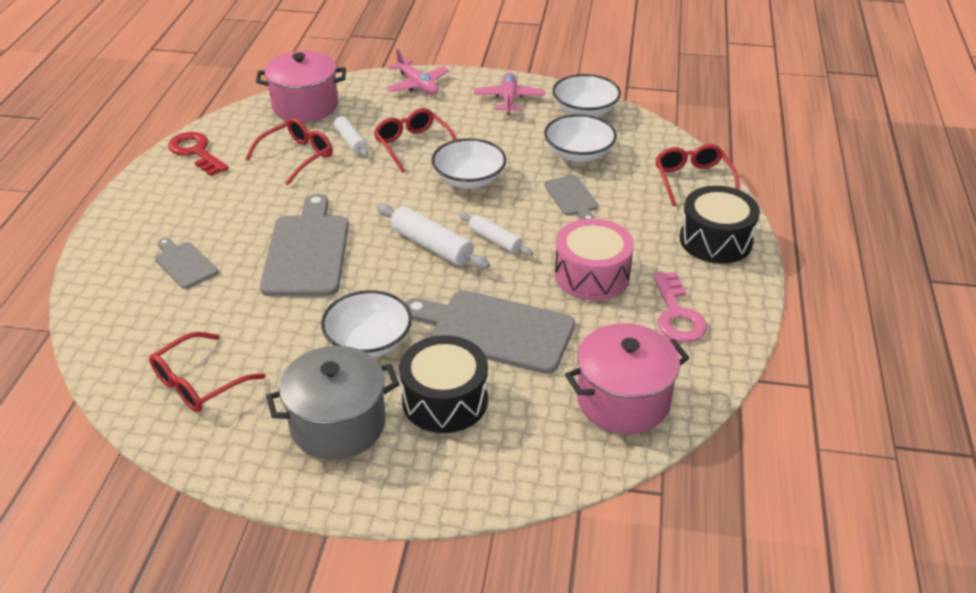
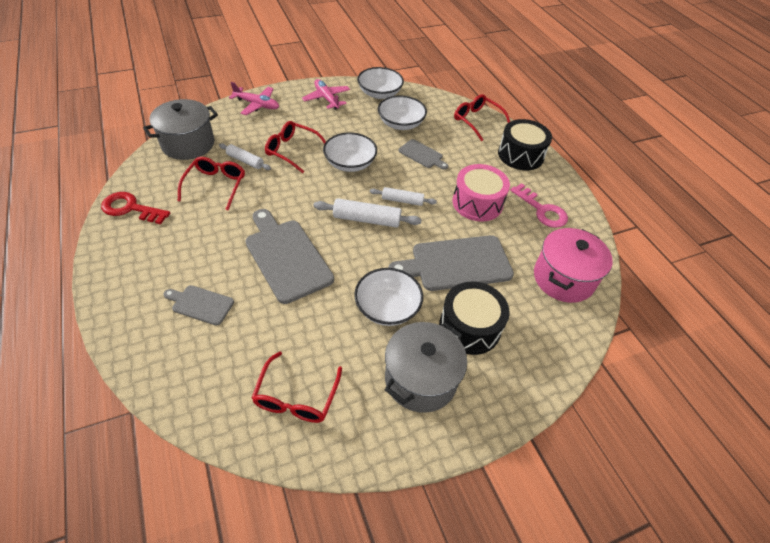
camera: 35 degrees left, 10 degrees up
(305, 106) = (188, 144): pink pot -> grey pot

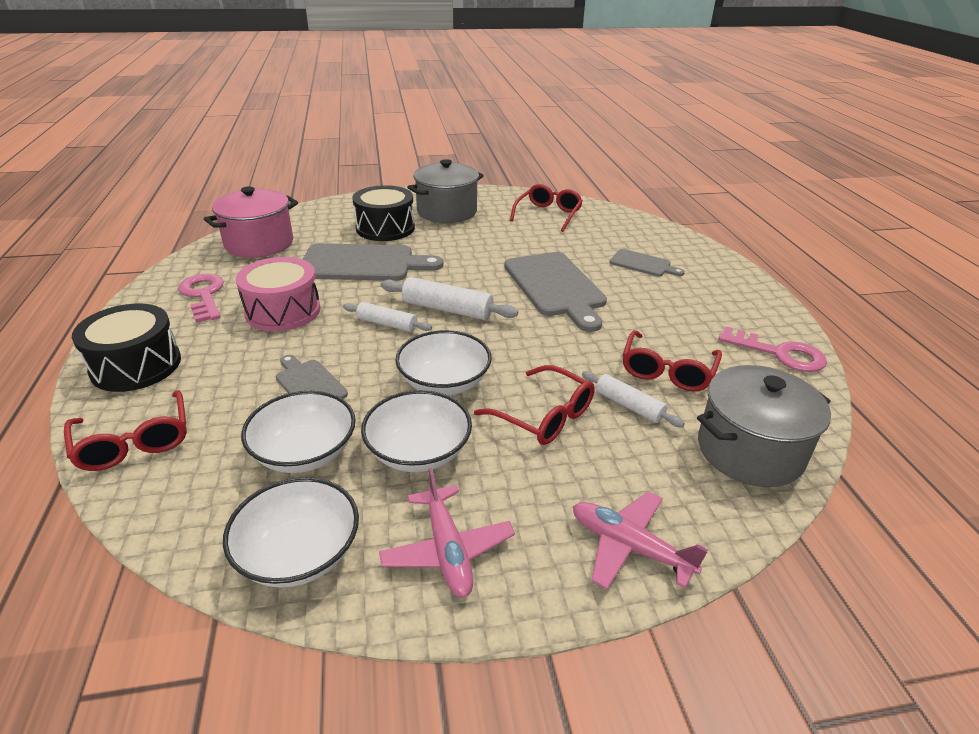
camera: 165 degrees left, 15 degrees down
(131, 208) = (779, 353): red key -> pink key
(387, 307) = (456, 245): white bowl -> white bowl (418, 451)

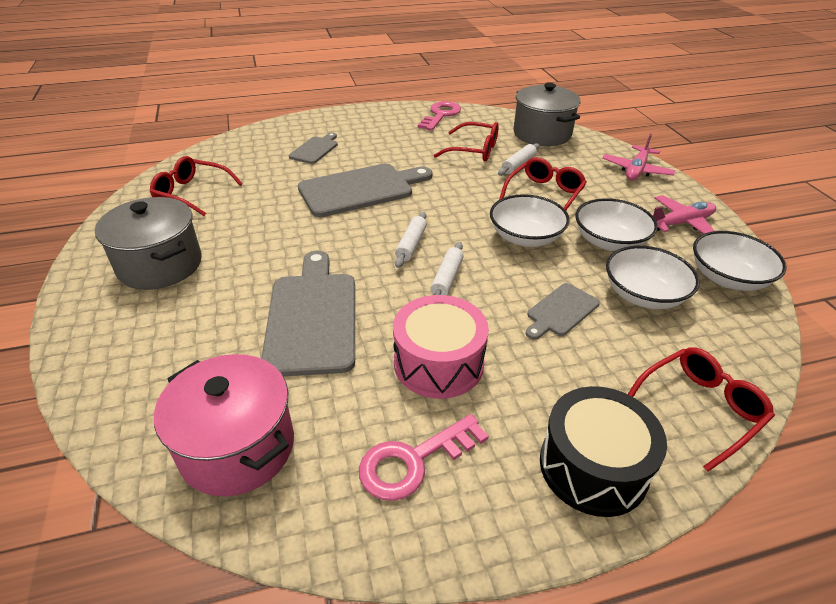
camera: 95 degrees left, 5 degrees up
(385, 228) = (203, 313): black drum -> none
(447, 309) = (411, 245): white rolling pin -> white rolling pin, size x0.65

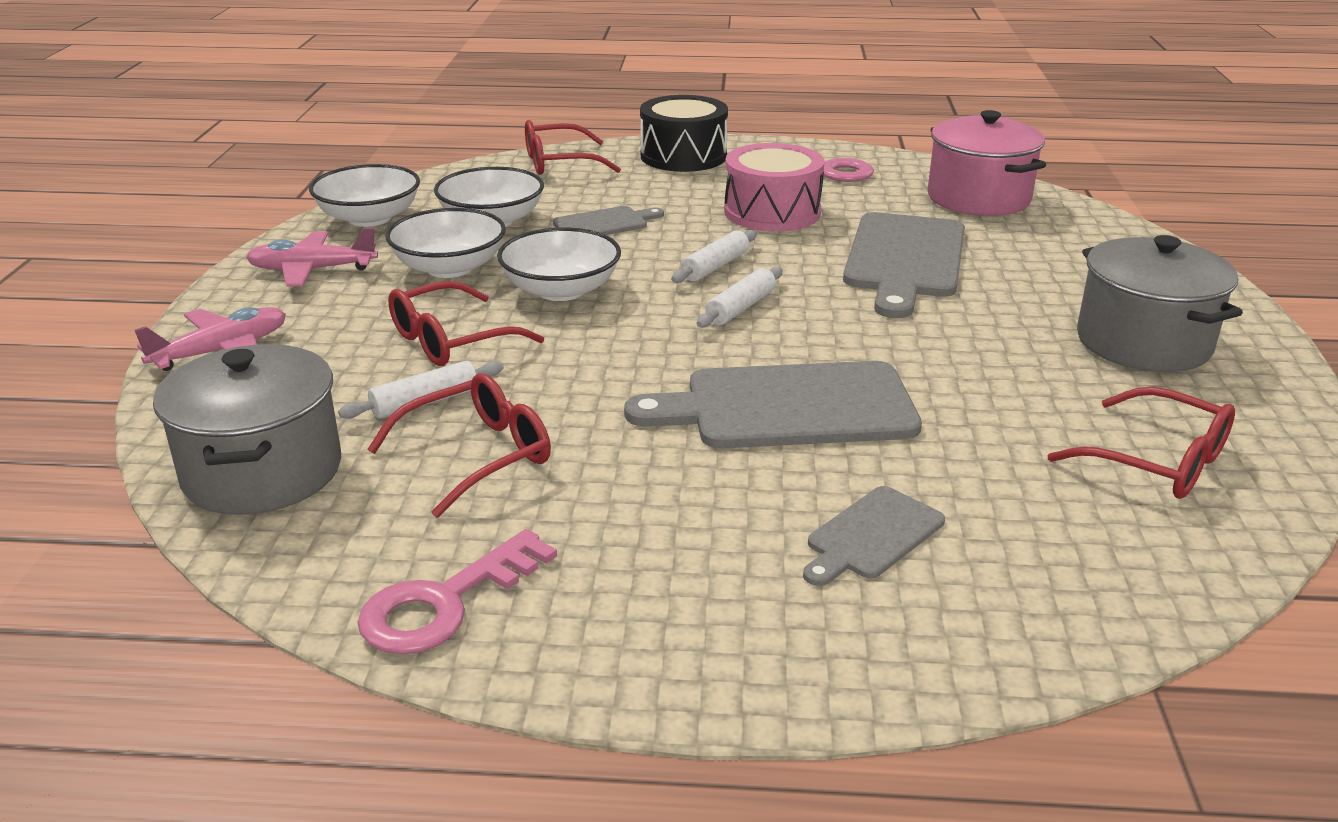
camera: 160 degrees left, 10 degrees down
(474, 150) = (477, 455): red glasses -> red glasses turned 105 degrees clockwise

